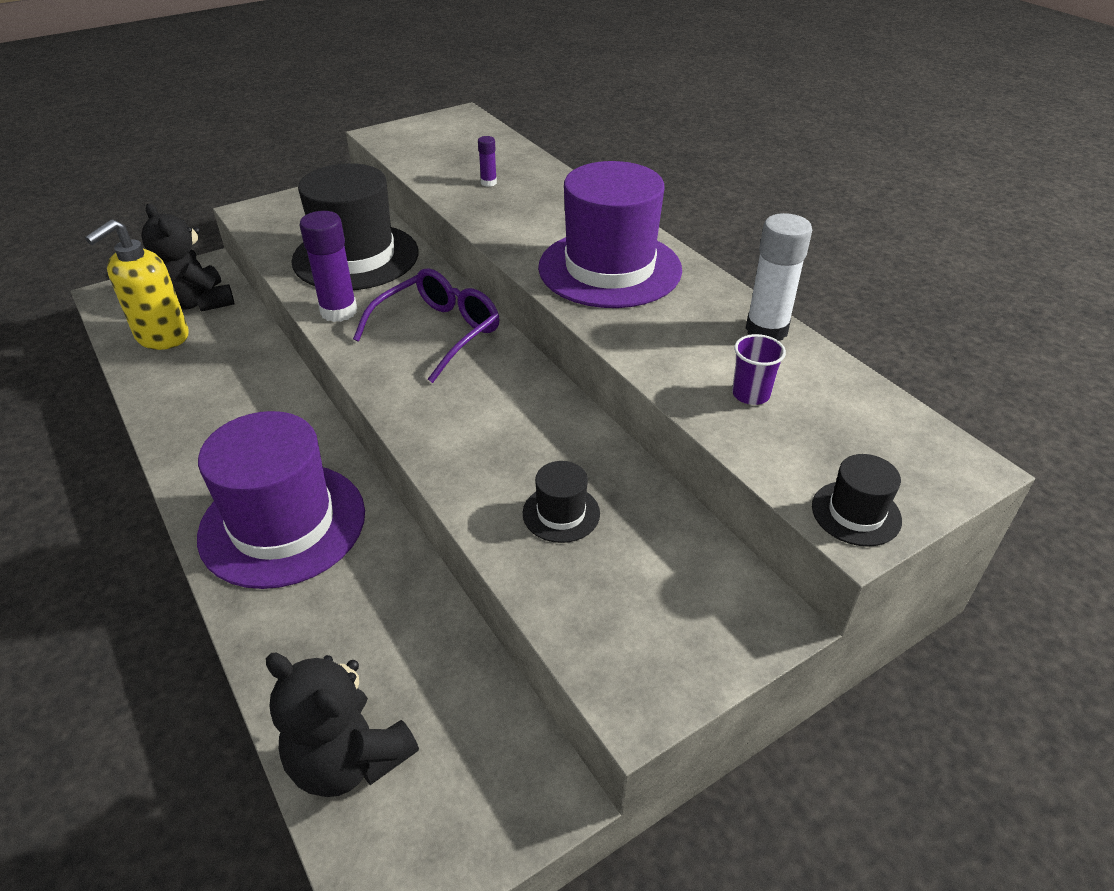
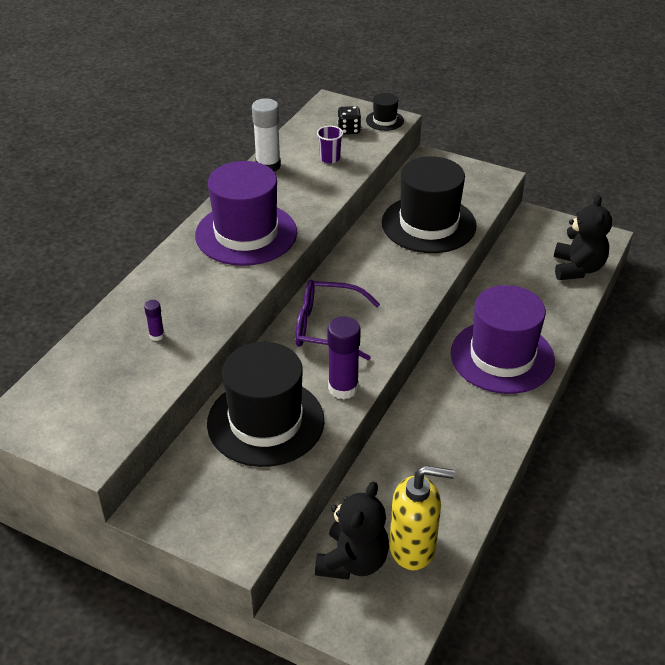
camera: 120 degrees left, 0 degrees up
(561, 513) = (428, 224): black hat -> black hat, size x2.31
(839, 450) = (349, 130): none -> black dice

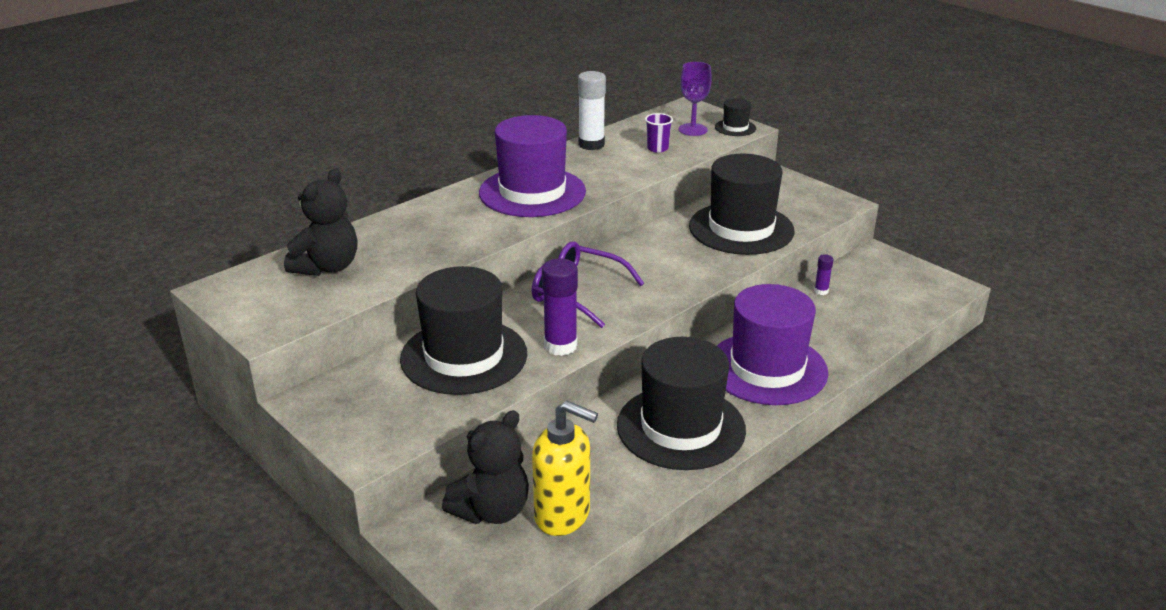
camera: 20 degrees right, 10 degrees down
(157, 335) = (391, 253): purple glue stick -> purple glue stick (821, 291)
(349, 130) = (693, 130): black dice -> purple goblet
(463, 434) = (681, 427): none -> black hat
(577, 268) = (902, 308): black teddy bear -> black teddy bear (327, 267)

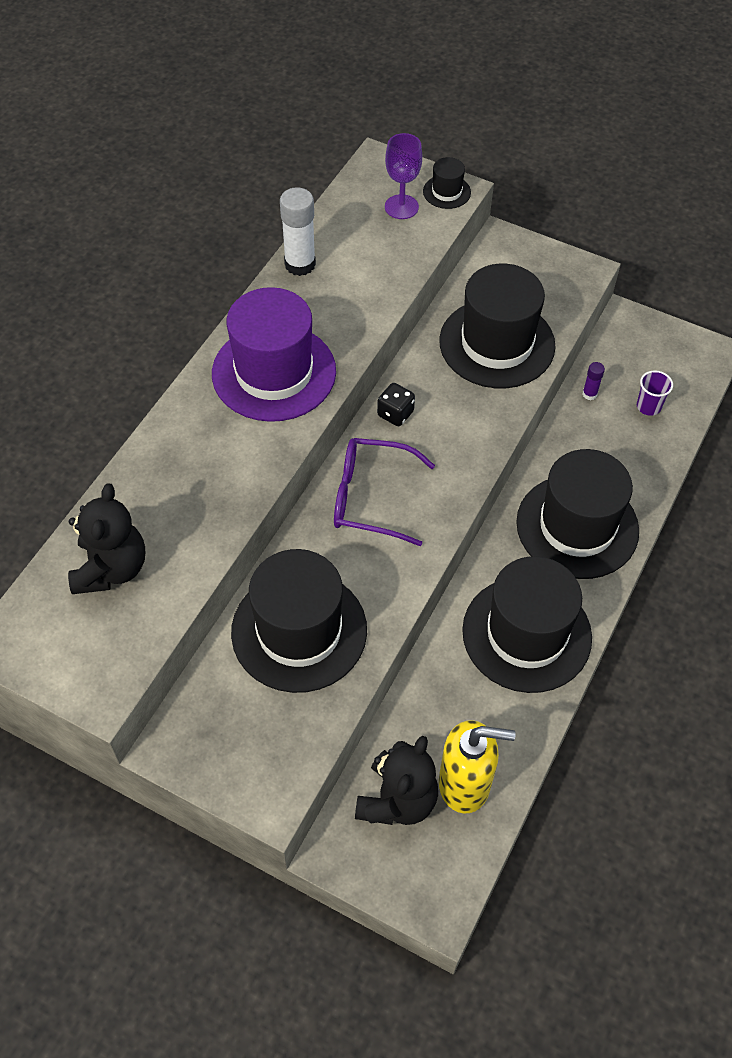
camera: 20 degrees left, 25 degrees up
(560, 346) = (389, 585): purple glue stick -> none
(628, 251) = (395, 414): none -> black dice
(657, 148) = (377, 253): purple cup -> purple cup (648, 406)
(767, 368) = (577, 526): purple hat -> black hat

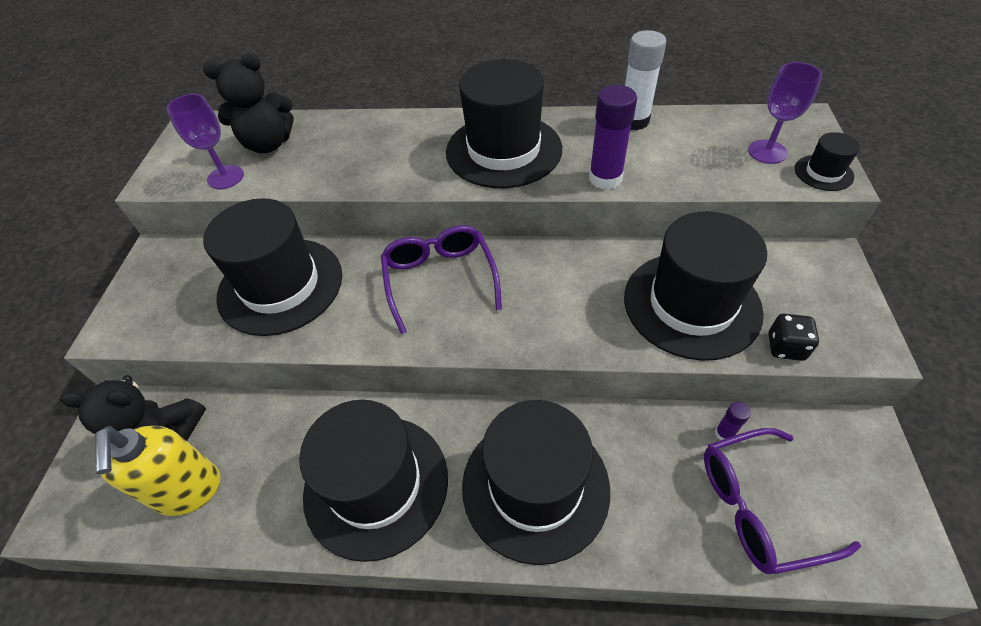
camera: 70 degrees right, 5 degrees down
(146, 620) = (225, 177): none -> purple goblet
(274, 372) = (503, 150): purple hat -> black hat
(364, 320) = (605, 178): none -> purple glue stick
(395, 414) = (545, 261): black dice -> black dice (785, 347)
(648, 406) = (758, 506): purple cup -> purple glasses

